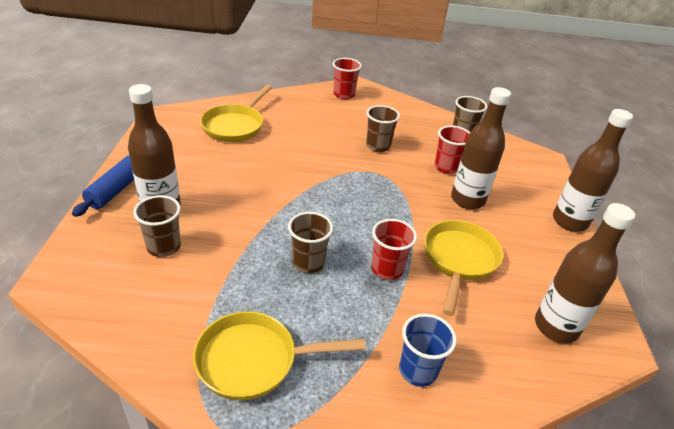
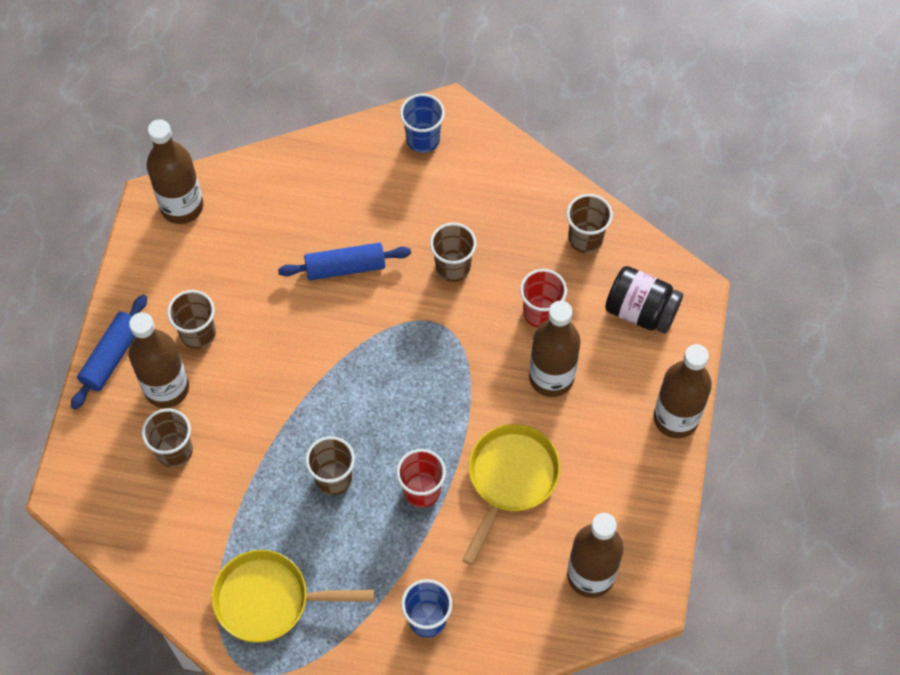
camera: 10 degrees right, 25 degrees up
(182, 118) = (182, 206): none -> brown bottle
(190, 177) = (198, 333): none -> brown cup
(235, 126) = (255, 224): yellow pan -> none
(301, 145) = (345, 267): none -> blue rolling pin
(344, 94) = (423, 139): red cup -> blue cup
(515, 167) = (641, 311): none -> black jar

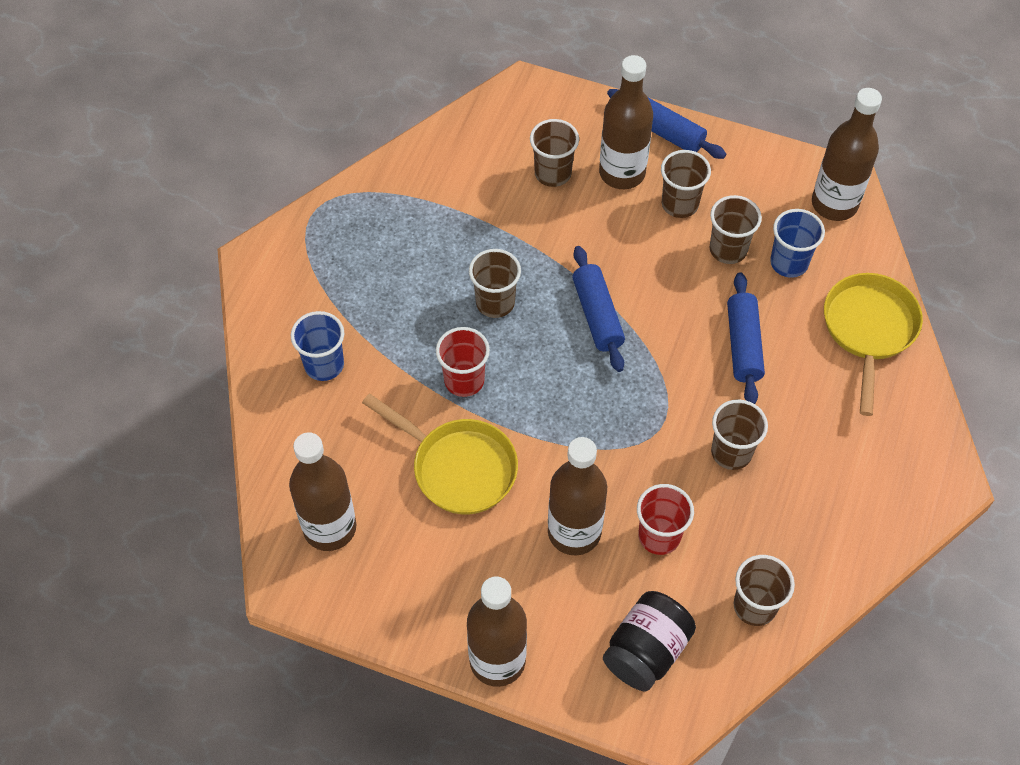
camera: 100 degrees right, 5 degrees down
(245, 288) = (728, 249): none -> brown cup
(269, 600) = (380, 234): yellow pan -> yellow pan (868, 330)
(333, 388) = (597, 315): none -> blue rolling pin
(423, 139) = (909, 447): blue cup -> blue cup (789, 263)

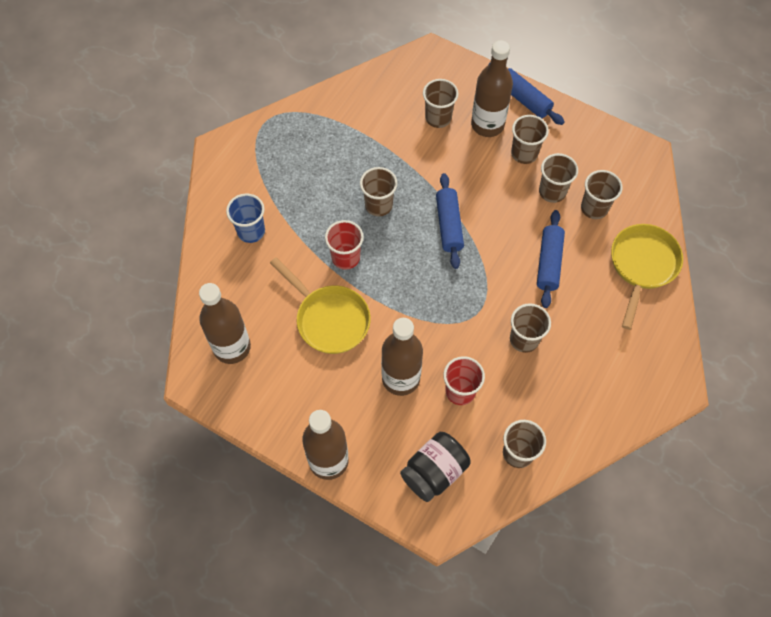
camera: 10 degrees right, 5 degrees up
(789, 263) = (594, 208): blue cup -> brown cup
(834, 204) = (636, 170): brown bottle -> none

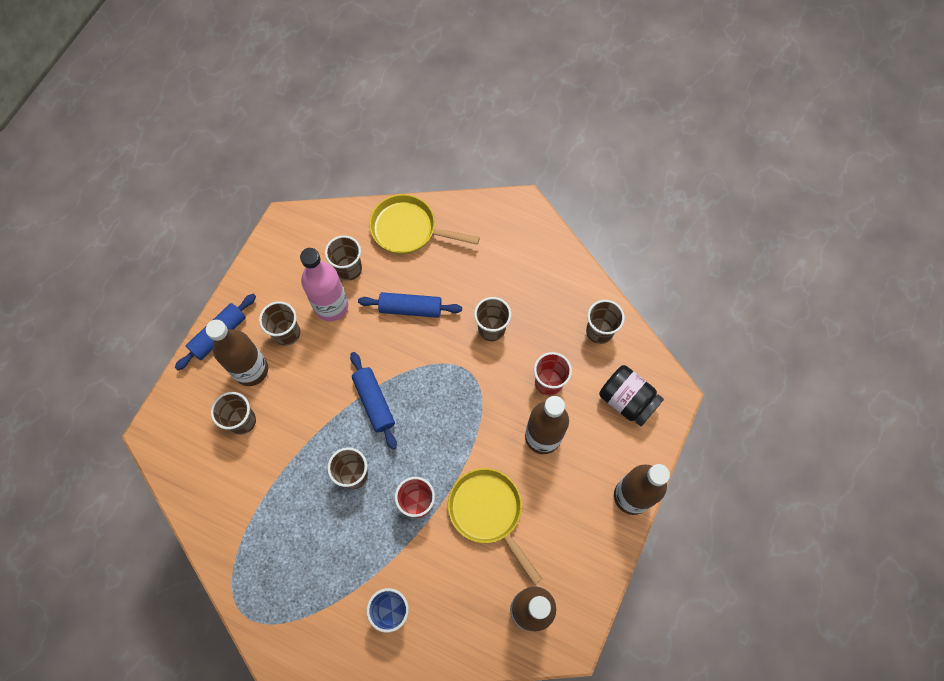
camera: 95 degrees left, 5 degrees up
(329, 319) = (488, 512): yellow pan -> yellow pan turned 75 degrees counterclockwise
(449, 225) = (374, 402): blue rolling pin -> blue rolling pin turned 75 degrees clockwise
(552, 191) = (331, 306): brown cup -> pink bottle

